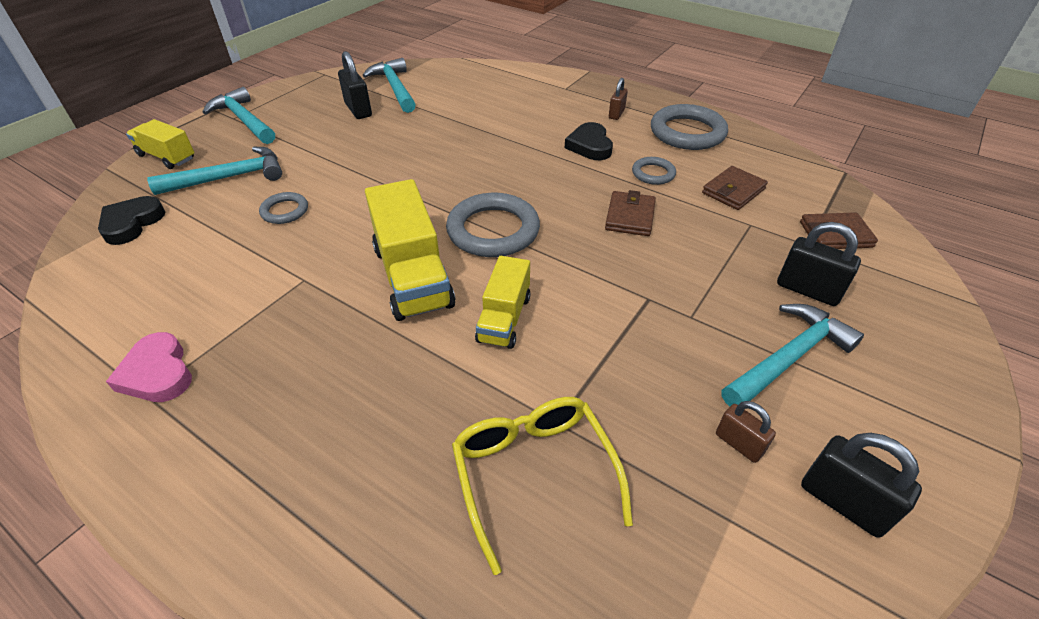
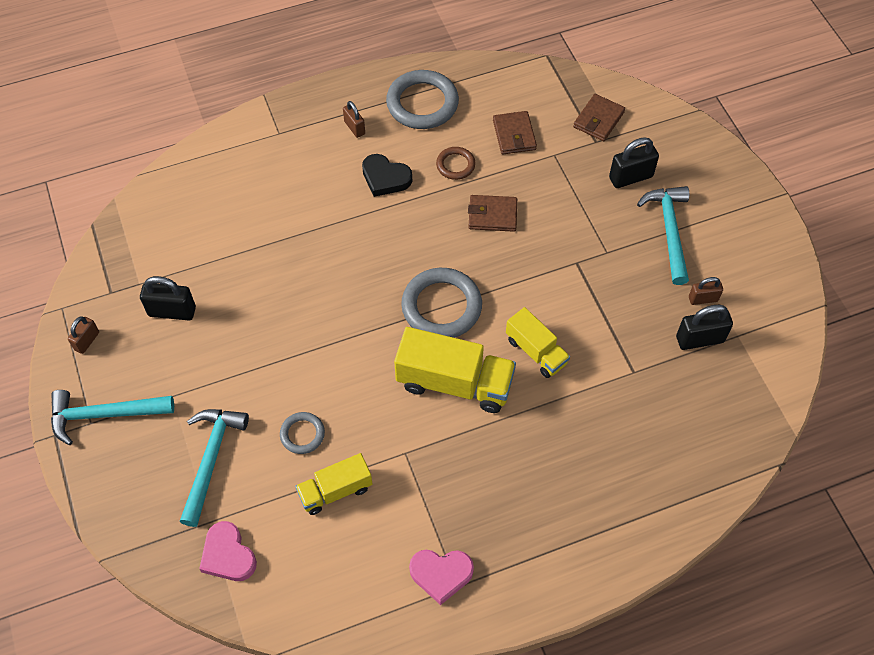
camera: 55 degrees left, 15 degrees up
(132, 223) = (228, 555): black heart -> pink heart
(167, 157) = (125, 501): yellow truck -> yellow truck (335, 490)
(304, 91) = (87, 341): none -> brown padlock
(394, 88) = (153, 262): turquoise hammer -> none
(534, 473) = (658, 403): yellow glasses -> none
(630, 217) = (492, 215): brown wallet -> brown wallet turned 45 degrees counterclockwise
(653, 173) = (455, 165): grey ring -> brown ring
(843, 502) = (759, 283): black padlock -> black padlock (699, 339)

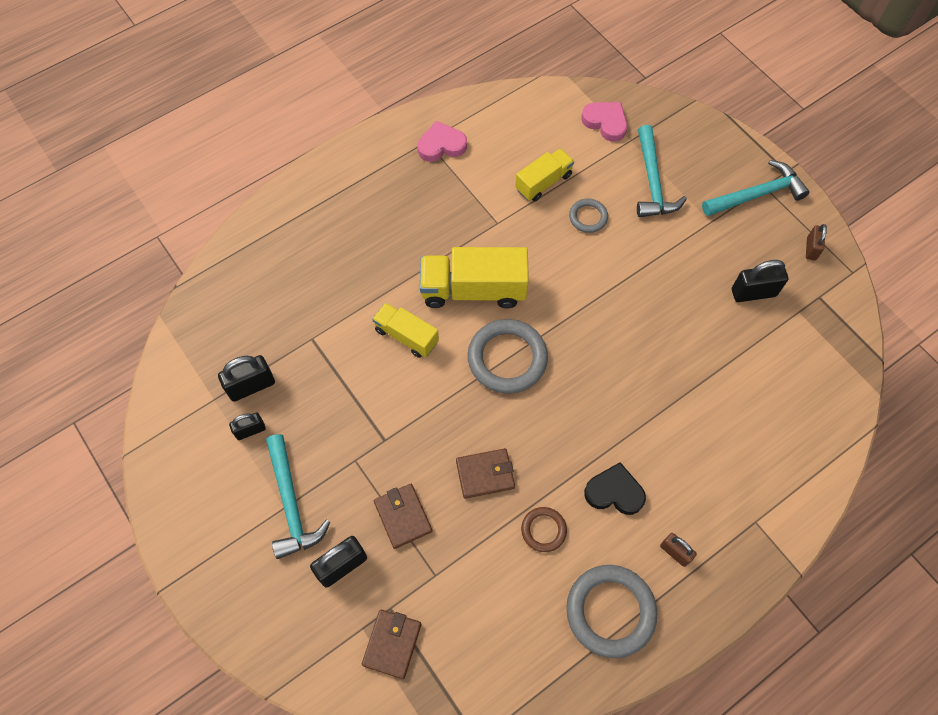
camera: 165 degrees right, 5 degrees up
(514, 135) = (488, 592): brown wallet -> brown wallet (403, 516)
(703, 299) = (250, 430): brown padlock -> black padlock

